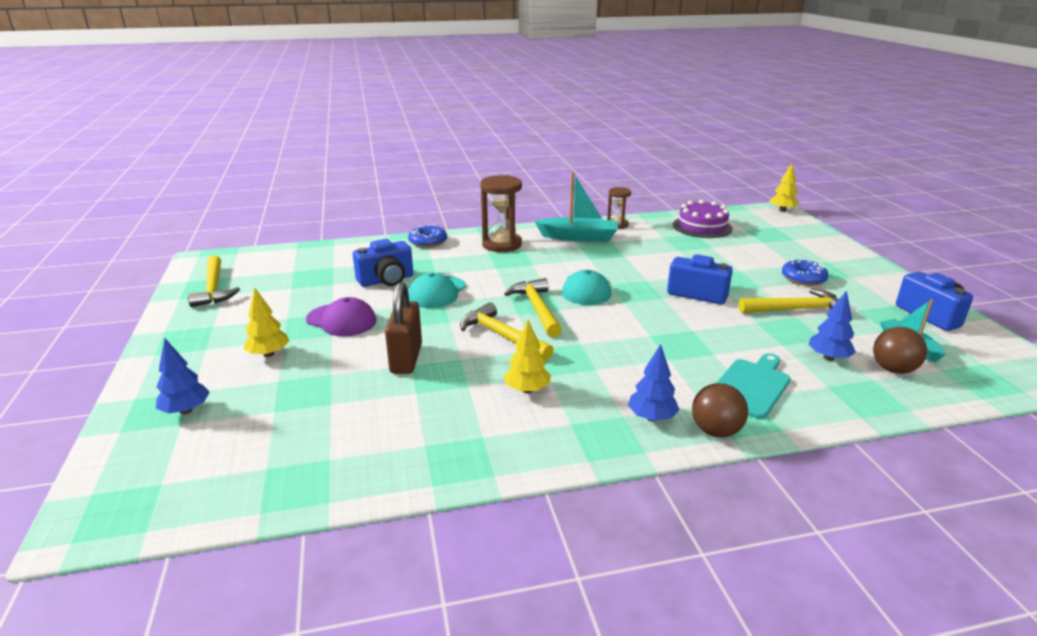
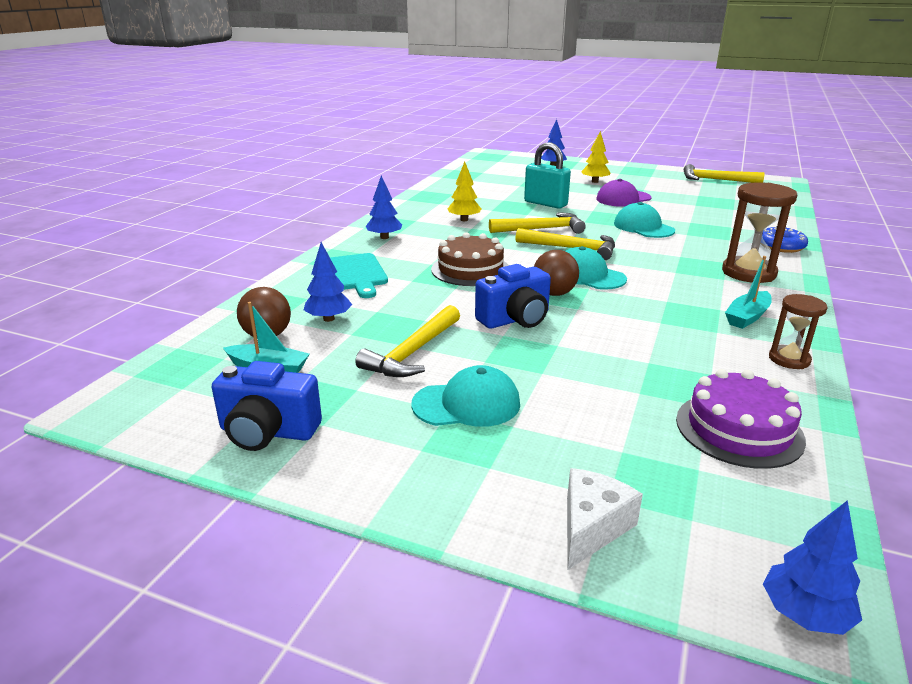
camera: 125 degrees right, 0 degrees up
(386, 280) = (687, 218): blue camera -> none
(406, 359) = (545, 204): brown padlock -> turquoise padlock
(579, 237) = (747, 317): turquoise boat -> turquoise boat, size x0.62
(650, 336) = (470, 269): none -> brown cake
(716, 431) = (343, 247): brown ball -> brown ball (554, 293)
(782, 210) = (804, 615): yellow tree -> blue tree
(803, 278) = (467, 404): blue donut -> turquoise cap
(814, 238) = (591, 527): none -> white cheese

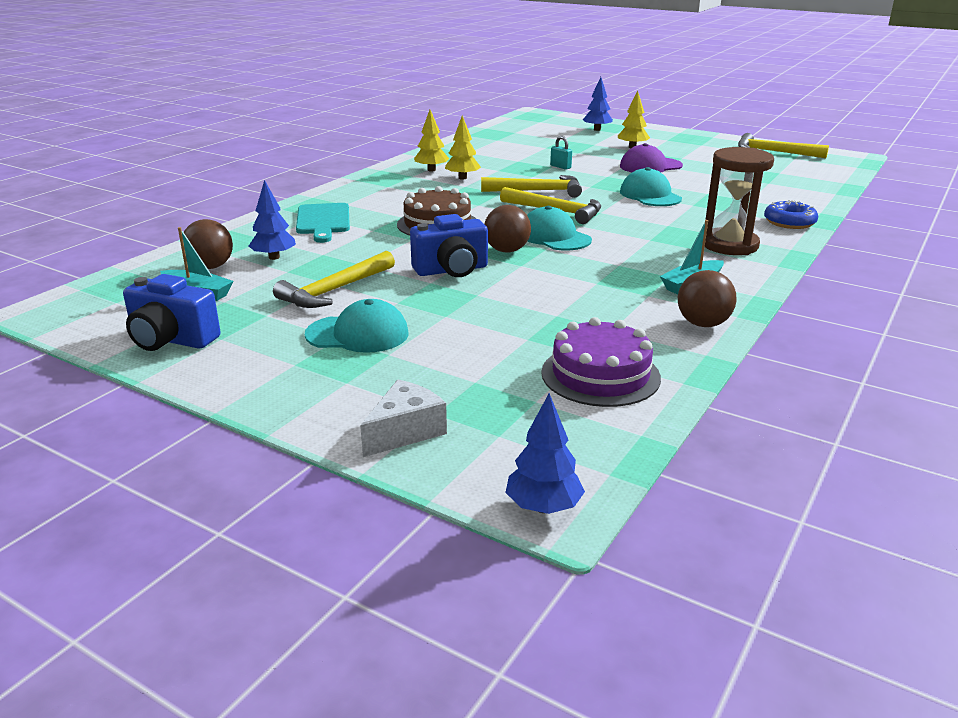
camera: 10 degrees right, 0 degrees up
(384, 237) = (370, 190): blue tree -> none
(430, 213) = (431, 170): none -> yellow tree
(545, 204) = (560, 167): turquoise padlock -> turquoise padlock, size x0.47
(789, 359) = (703, 324): brown hourglass -> brown ball

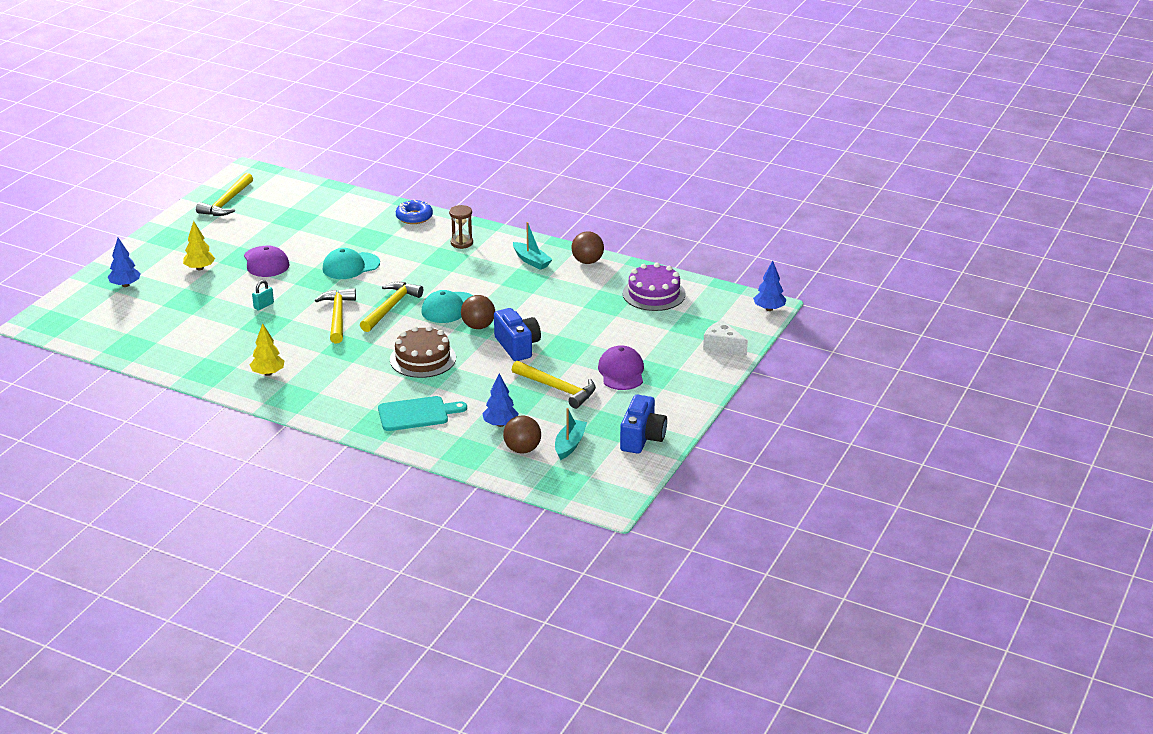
camera: 95 degrees left, 5 degrees up
(358, 334) = (621, 372): turquoise cap -> purple cap
(462, 178) = (296, 355): yellow tree -> none
(729, 245) = (461, 243): brown hourglass -> brown hourglass, size x0.58

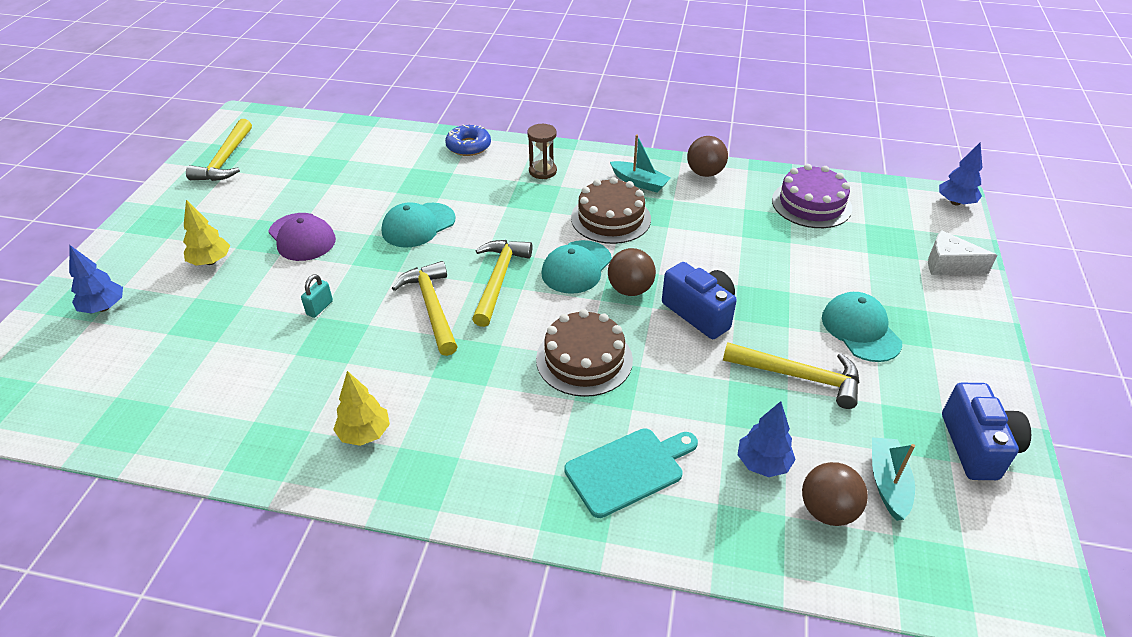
camera: 15 degrees left, 10 degrees up
(493, 281) = (610, 218): none -> brown cake
(621, 372) = (860, 330): purple cap -> turquoise cap

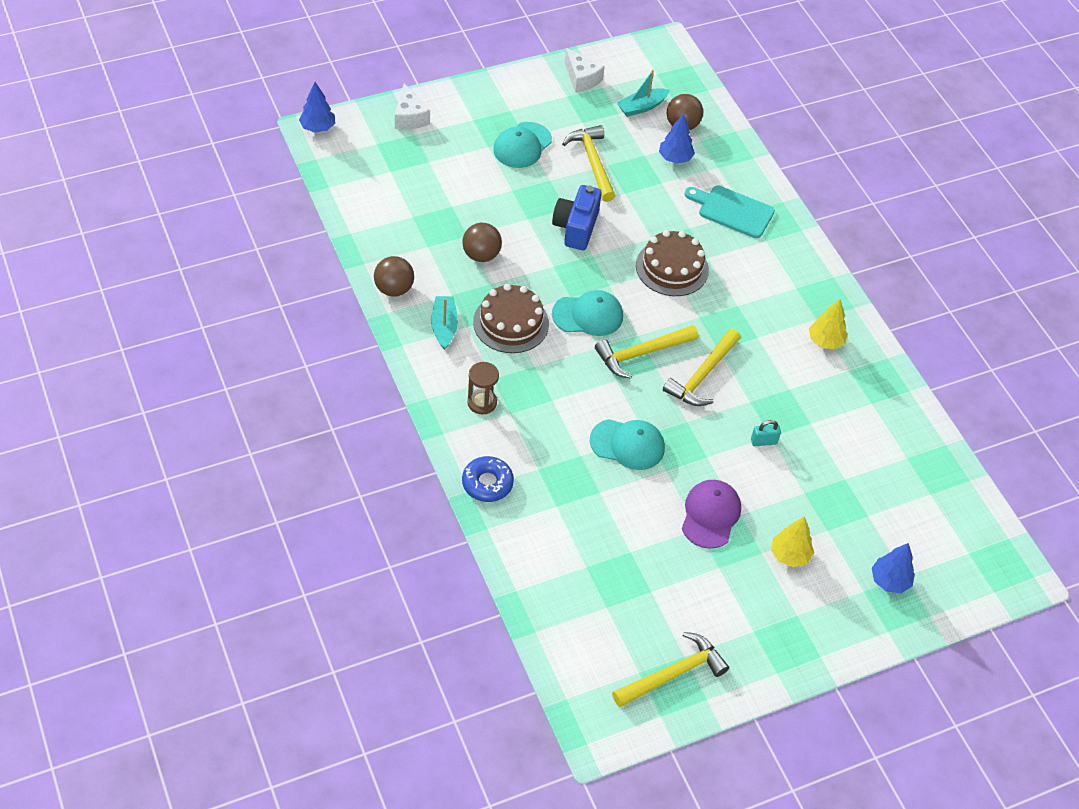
camera: 130 degrees left, 10 degrees up
(630, 290) = (585, 274): brown ball -> brown ball (481, 255)
(811, 204) = (388, 208): purple cake -> none
(977, 446) = (581, 79): blue camera -> white cheese

